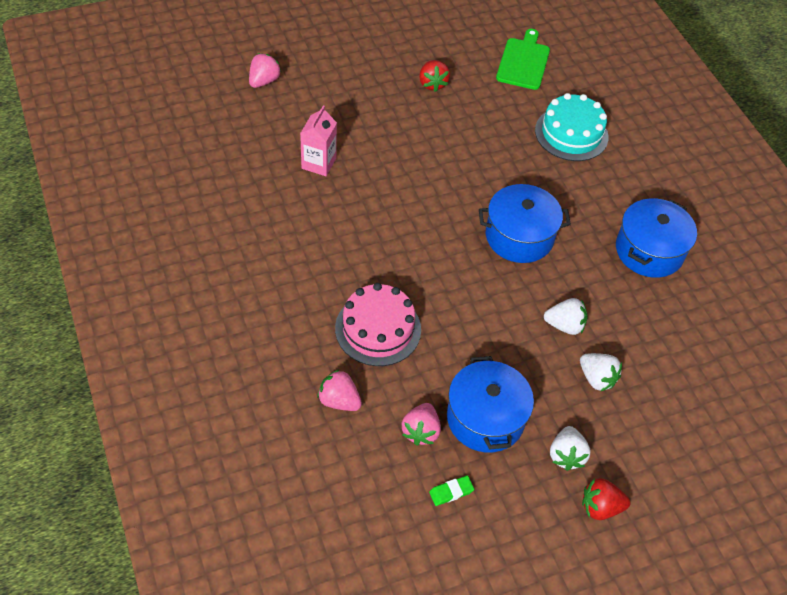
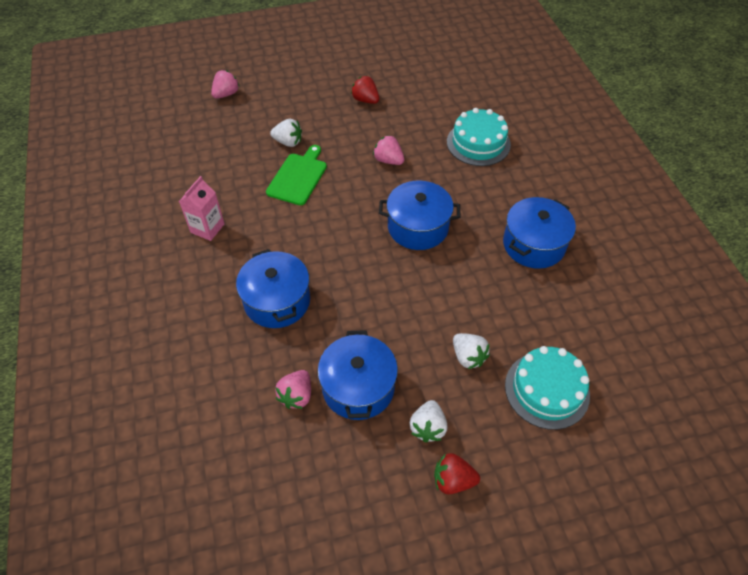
camera: 10 degrees right, 0 degrees up
(319, 163) = (256, 160): pink carton -> pink carton (207, 228)
(339, 400) = (229, 363): pink strawberry -> pink strawberry (388, 160)
(378, 329) = (277, 301): pink cake -> blue pot
(432, 84) = (365, 100): red strawberry -> red strawberry turned 135 degrees clockwise
(451, 492) = (313, 455): green eraser -> none
(523, 62) = (446, 85): green cutting board -> green cutting board (298, 177)
(564, 325) = (446, 307): white strawberry -> white strawberry (288, 142)
(683, 408) = (547, 390): none -> turquoise cake

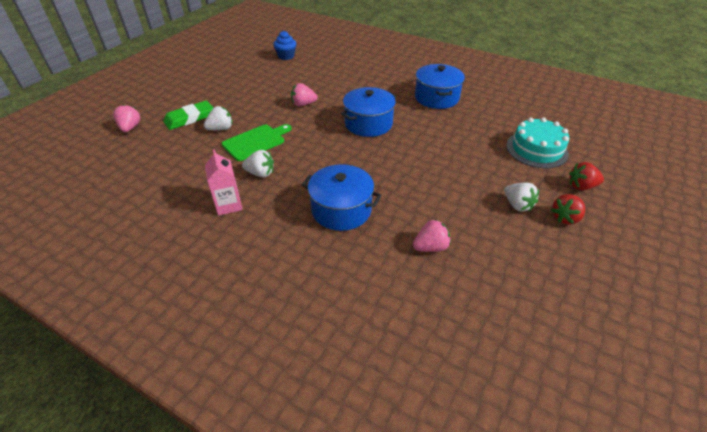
camera: 45 degrees left, 10 degrees down
(278, 113) = (189, 118): none -> green eraser
(296, 396) = (430, 247): pink strawberry -> pink strawberry turned 90 degrees counterclockwise
(298, 177) = (256, 141): green cutting board -> green cutting board turned 75 degrees clockwise
(358, 387) = (456, 215): blue pot -> none
(365, 100) = (244, 85): red strawberry -> red strawberry (581, 186)
(449, 84) = (286, 56): none -> blue cupcake
(468, 357) = (484, 161): white strawberry -> white strawberry (260, 173)
(478, 143) = (342, 72): turquoise cake -> none

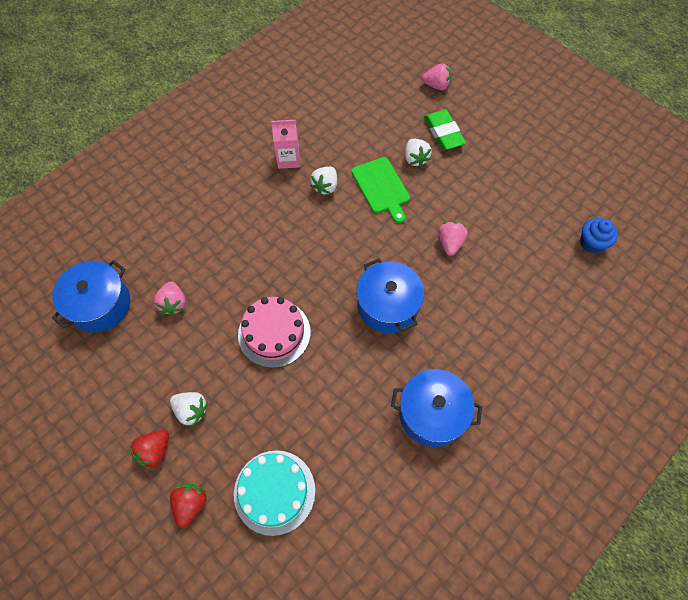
camera: 105 degrees right, 20 degrees up
(341, 210) = (248, 244): blue pot -> blue pot (100, 305)
(422, 174) = (274, 333): none -> pink cake
(517, 205) = (191, 410): white strawberry -> white strawberry turned 135 degrees counterclockwise
(565, 218) = (154, 451): red strawberry -> red strawberry turned 120 degrees counterclockwise

